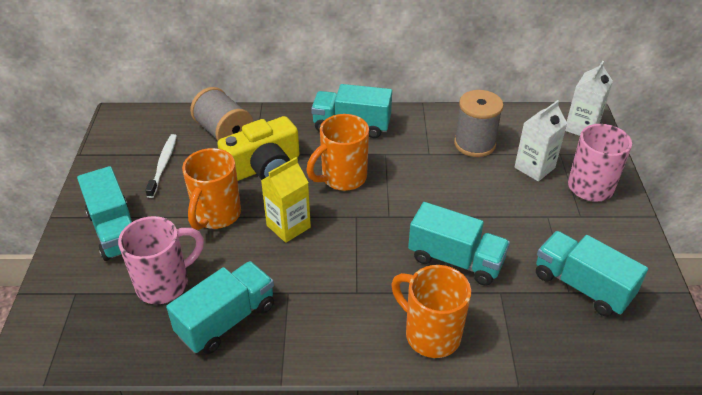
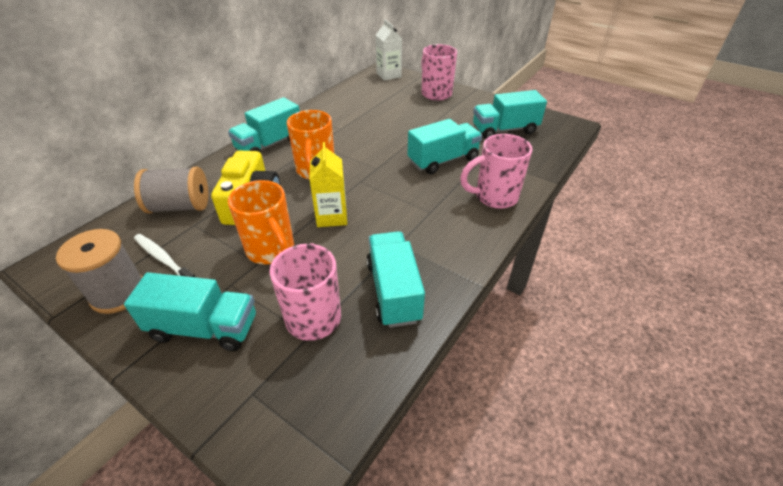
camera: 55 degrees left, 0 degrees up
(430, 334) = (494, 197): orange mug -> pink mug
(474, 144) = (355, 110): grey spool -> grey spool (118, 293)
(534, 168) = (400, 102): white carton -> none

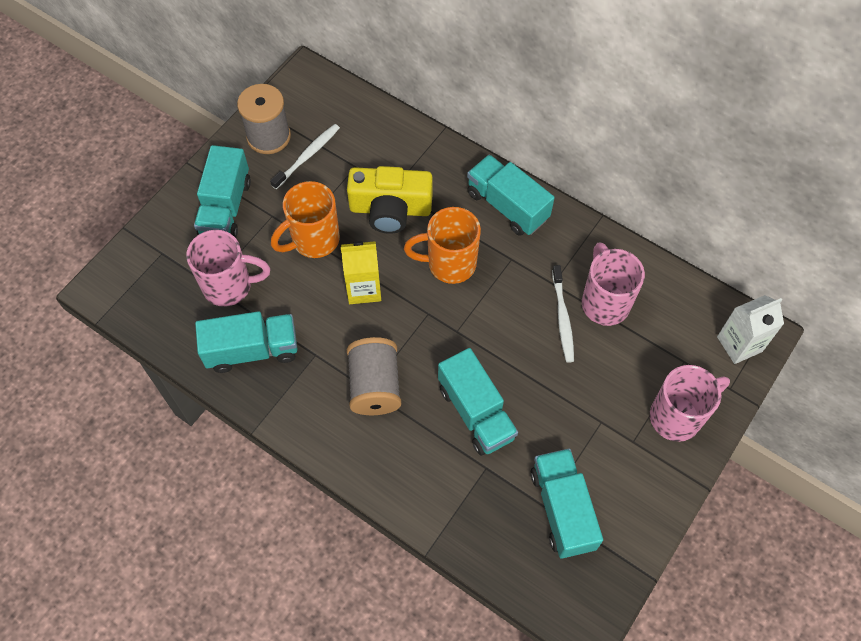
camera: 90 degrees right, 20 degrees up
(180, 206) = (384, 147): grey spool -> grey spool (375, 386)
(368, 126) = (562, 318): none -> white toothbrush
(494, 197) = (395, 467): pink mug -> pink mug (604, 302)

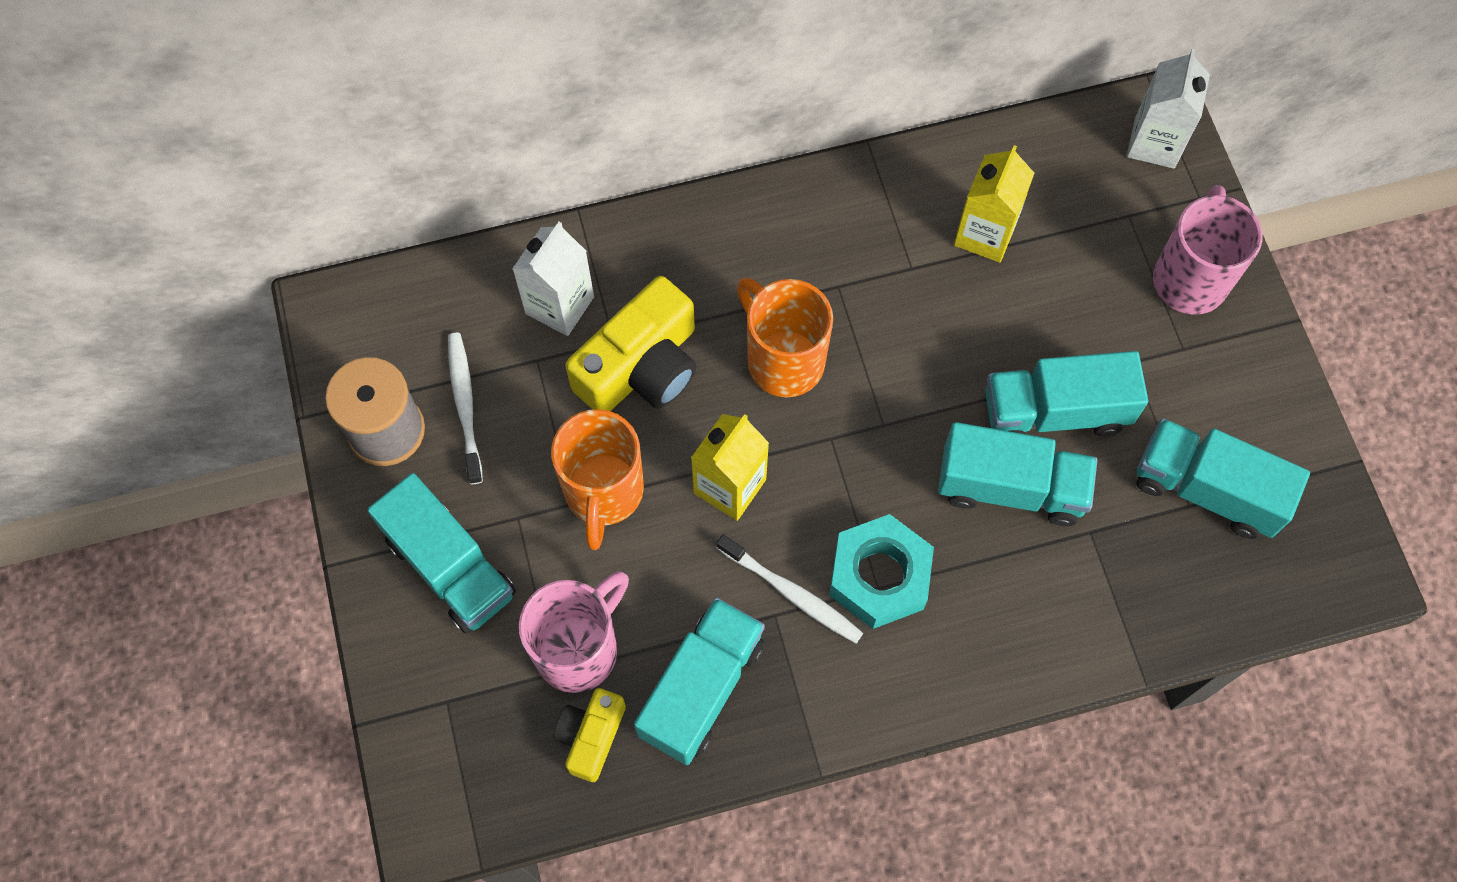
camera: 50 degrees left, 5 degrees up
(191, 321) = (591, 736): none -> yellow camera
(375, 386) = (879, 576): grey spool -> turquoise nut
(390, 155) = (559, 305): none -> white carton
(449, 264) = (783, 360): orange mug -> orange mug turned 105 degrees clockwise
(507, 206) = (760, 232): turquoise truck -> turquoise truck (1055, 411)
(562, 318) = (967, 295): white toothbrush -> white toothbrush (792, 594)
(604, 302) = (985, 234): pink mug -> yellow carton

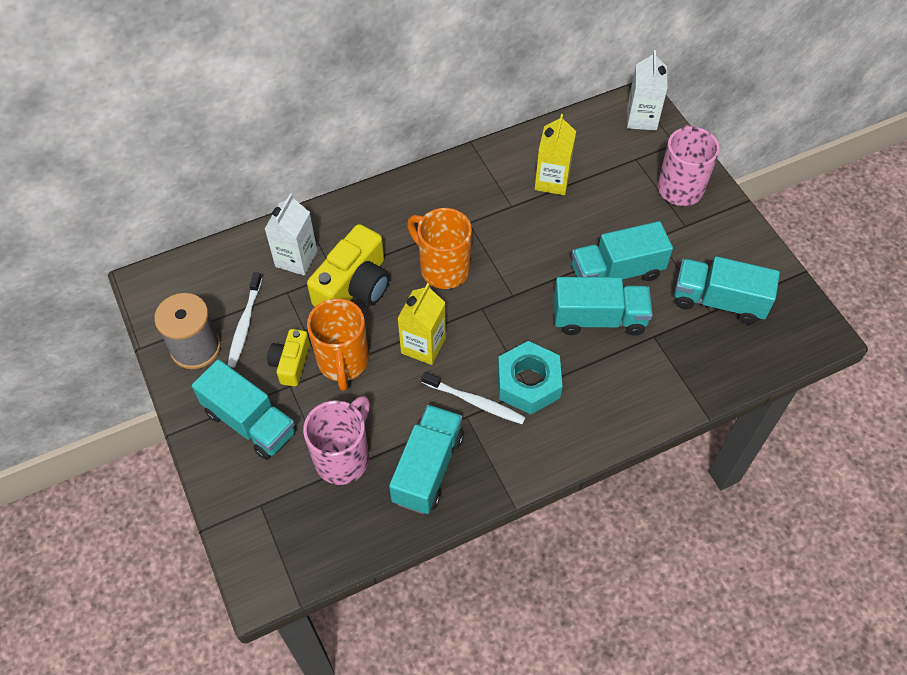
camera: 10 degrees left, 10 degrees down
(465, 404) = (244, 325): white toothbrush -> white toothbrush turned 150 degrees counterclockwise
(591, 736) = (360, 510): yellow camera -> yellow camera (291, 363)

